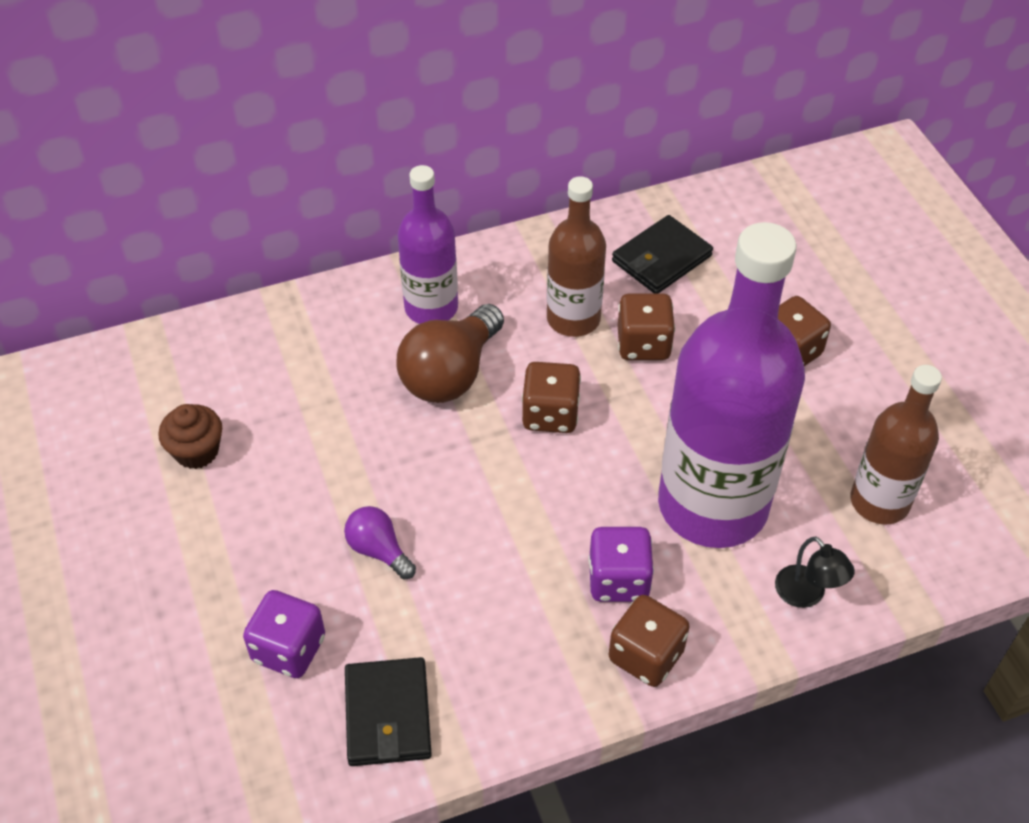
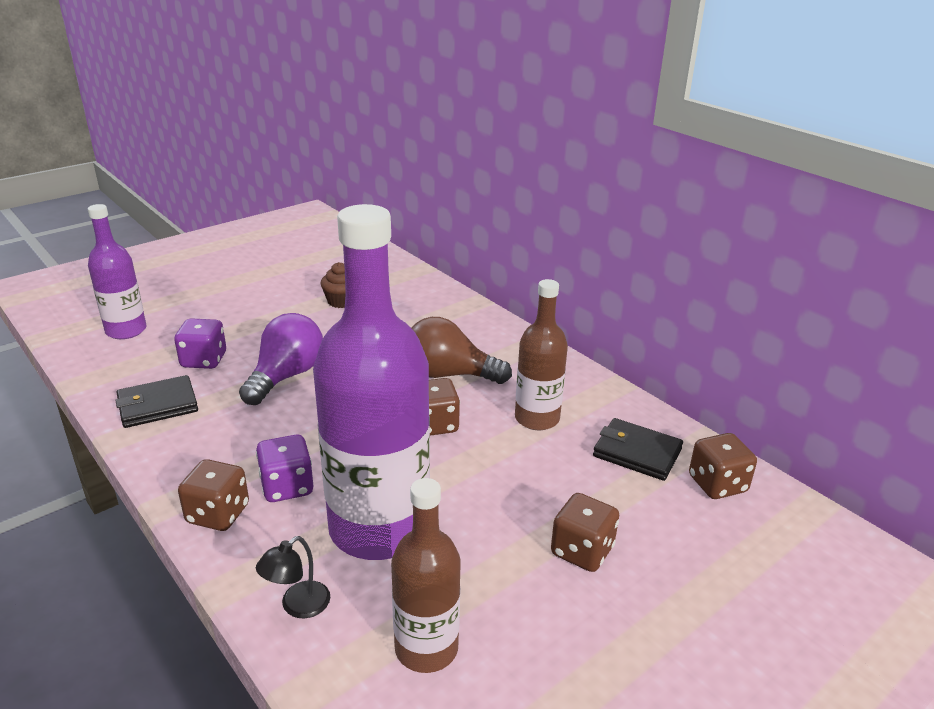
camera: 70 degrees right, 20 degrees down
(378, 550) = (286, 376): purple light bulb -> purple light bulb, size x1.84
(431, 308) = (504, 355): purple bottle -> purple bottle (126, 330)
(643, 344) = (533, 459): brown dice -> brown dice (717, 484)

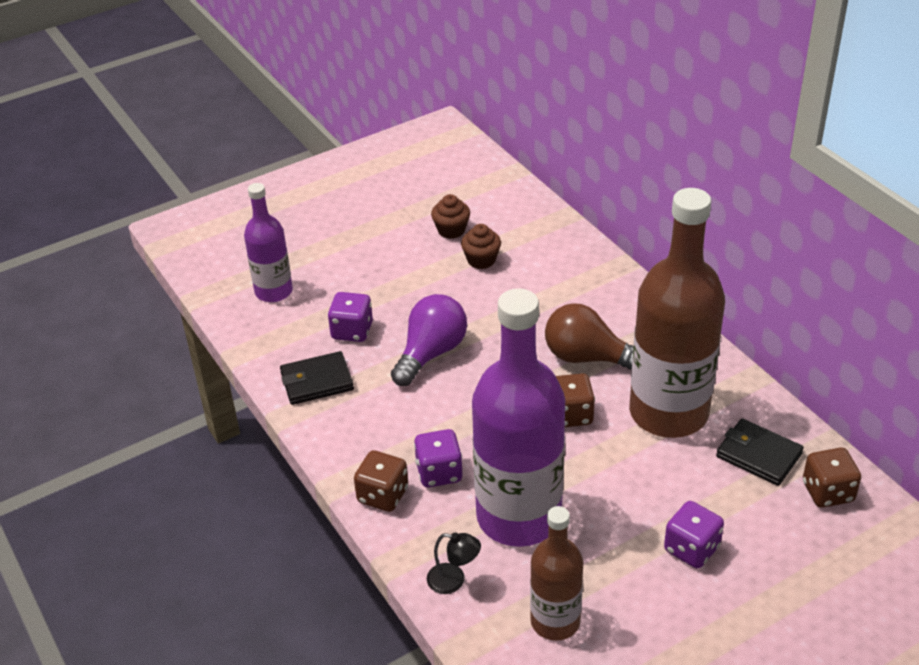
camera: 10 degrees right, 10 degrees up
(298, 606) = (454, 580): black lamp -> black lamp turned 120 degrees counterclockwise
(313, 280) = (451, 230): none -> brown cupcake
(537, 418) = (668, 412): brown bottle -> brown bottle, size x1.85
(582, 551) = (691, 549): brown dice -> purple dice

